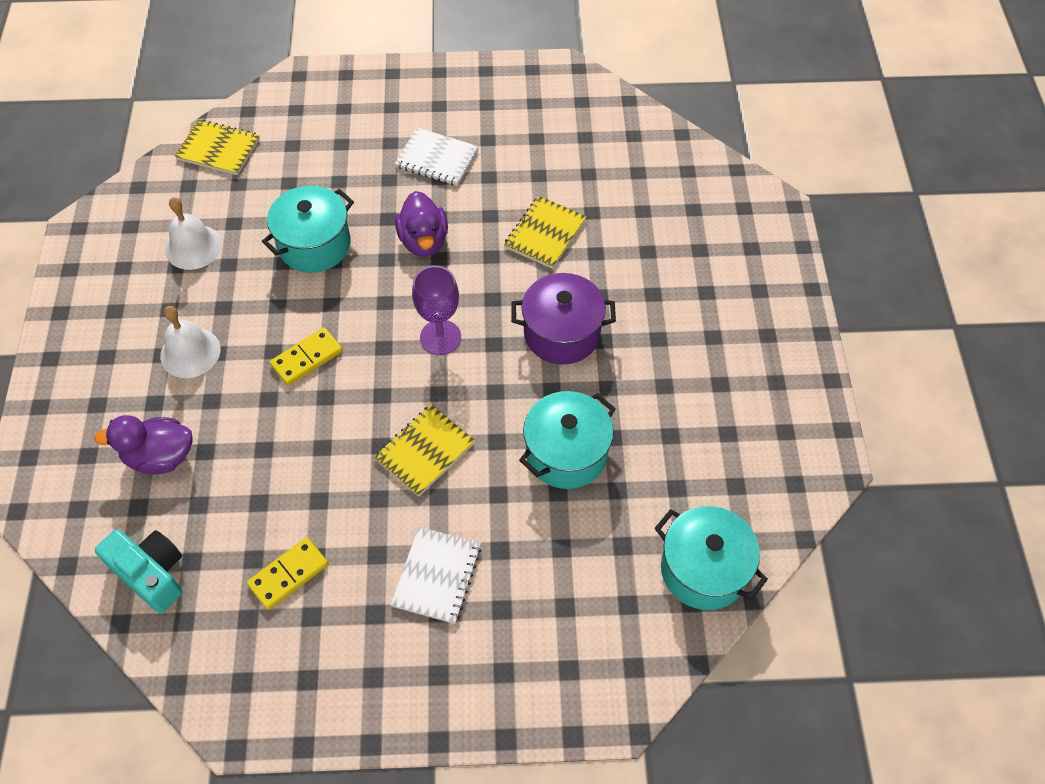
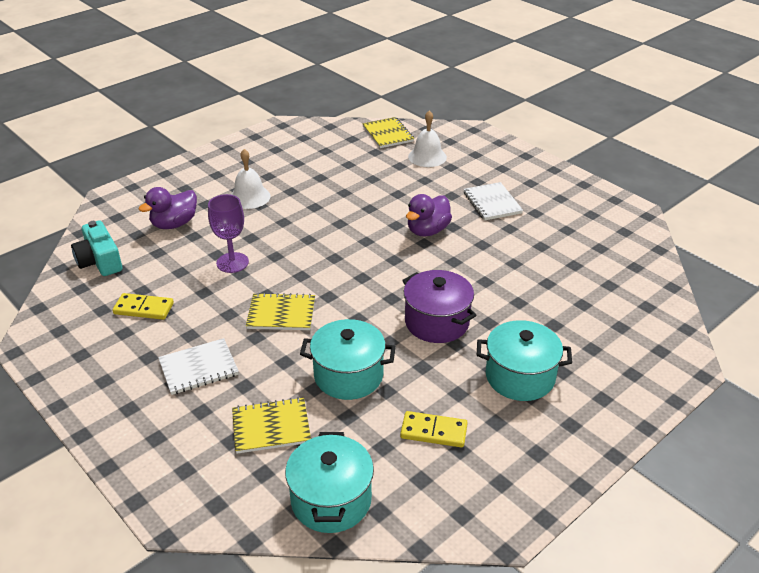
camera: 50 degrees right, 20 degrees down
(151, 573) = (100, 261): turquoise camera -> turquoise camera turned 150 degrees clockwise
(160, 457) = (174, 224): purple duck -> purple duck turned 90 degrees counterclockwise
(193, 247) = (316, 161): white bell -> white bell (427, 157)
(307, 358) = (292, 235): yellow domino -> yellow domino (433, 431)
(314, 245) = (370, 196): turquoise pot -> turquoise pot (520, 376)
(440, 337) = (369, 274): purple goblet -> purple goblet (232, 262)
(545, 234) = (501, 273): yellow notebook -> yellow notebook (271, 427)

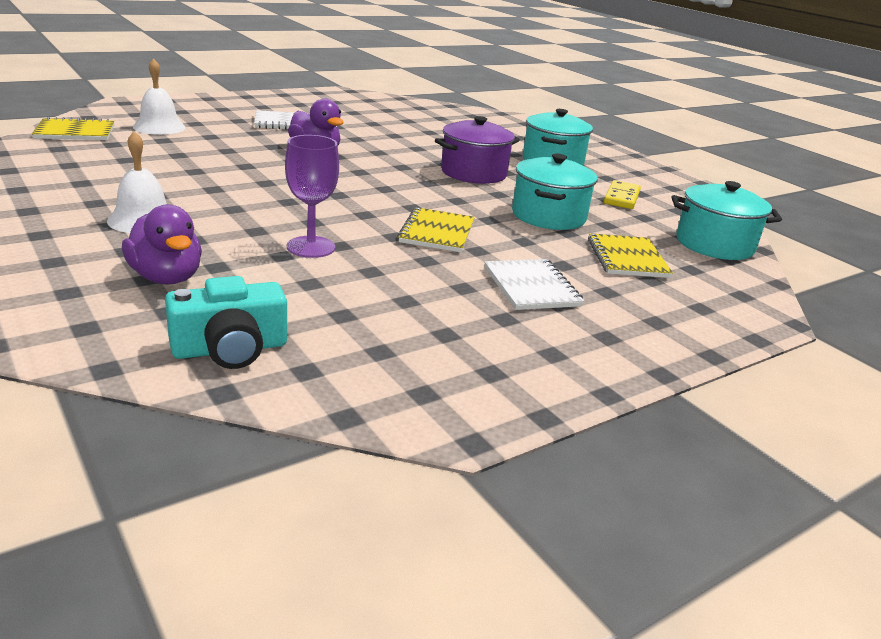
camera: 85 degrees left, 10 degrees down
(143, 309) = (392, 316): yellow domino -> none

